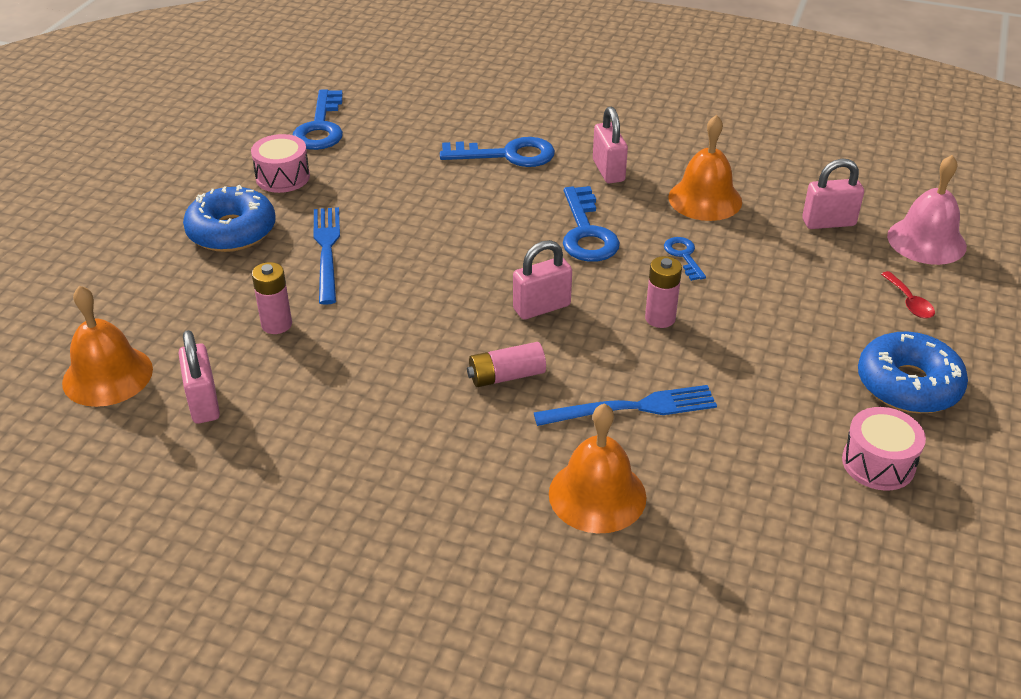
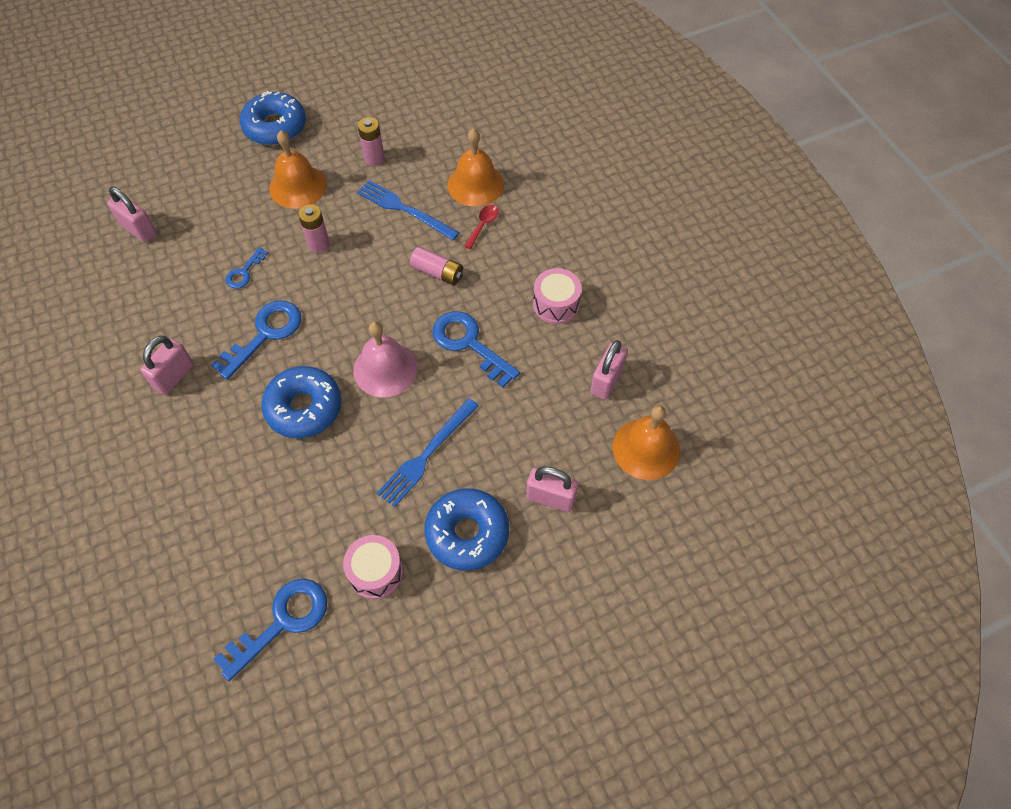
camera: 135 degrees left, 20 degrees up
(276, 324) = (517, 410): pink battery -> pink battery (374, 158)
(475, 215) = (304, 408): none -> blue donut
(507, 155) = (206, 452): blue key -> blue key (469, 344)
(541, 307) = (364, 300): pink padlock -> pink padlock (550, 498)
(705, 199) = (164, 302): orange bell -> orange bell (297, 186)
(878, 463) = (347, 111): pink drum -> pink drum (556, 304)
(909, 302) = (196, 158): red spoon -> red spoon (483, 225)
(926, 241) = (120, 179): pink bell -> pink bell (385, 369)

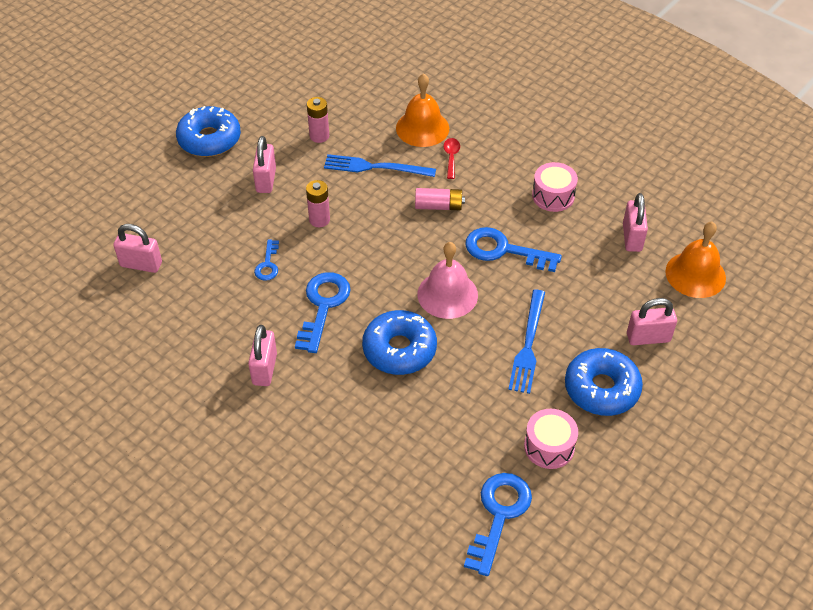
camera: 25 degrees left, 10 degrees down
(297, 186) = (266, 180): orange bell -> pink padlock

